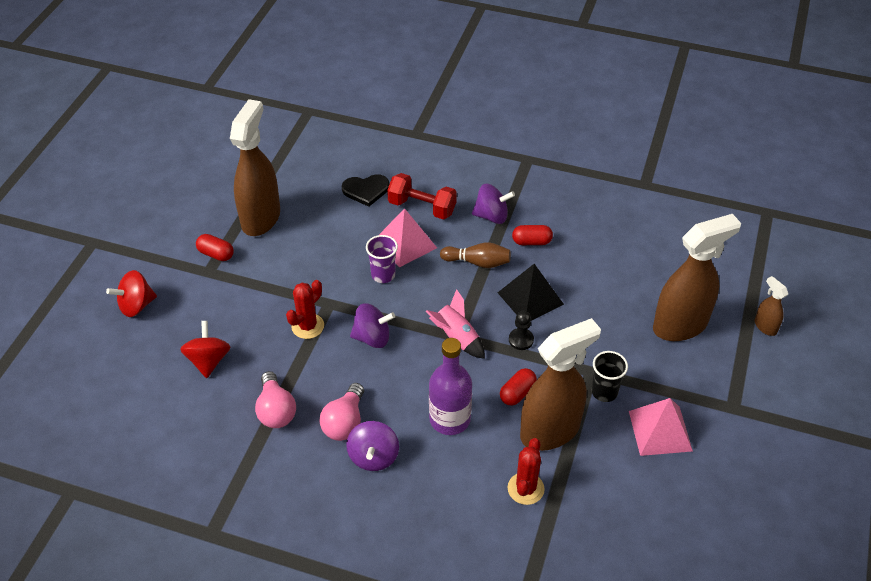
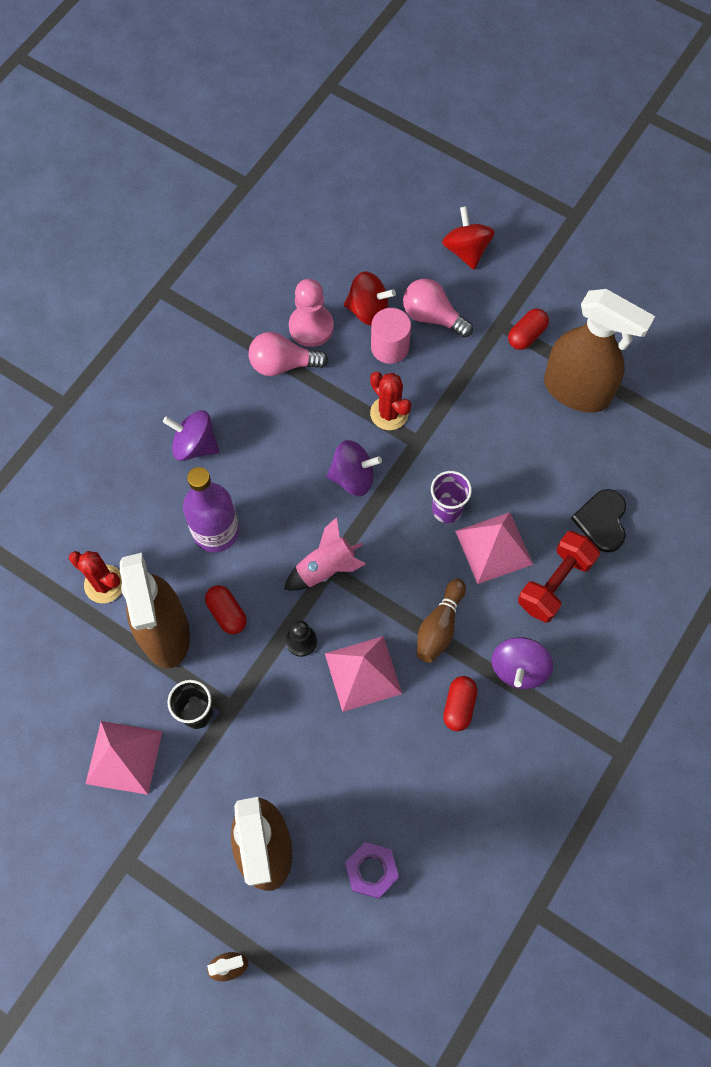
camera: 105 degrees right, 20 degrees up
(233, 398) = (311, 327): none -> pink pawn
(243, 338) = (390, 347): none -> pink cylinder
(345, 422) = (246, 426): pink light bulb -> pink light bulb (432, 316)
(372, 337) = (353, 477): purple spinning top -> purple spinning top turned 105 degrees counterclockwise
(530, 298) = (363, 673): black pyramid -> pink pyramid
(663, 266) = (371, 870): none -> purple nut

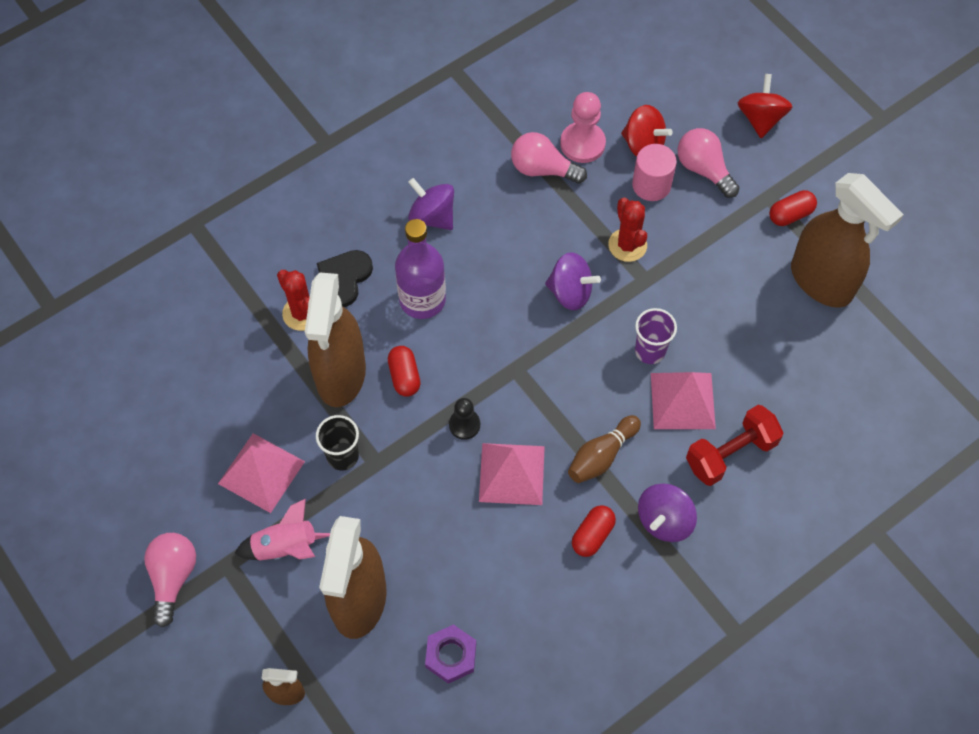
camera: 20 degrees right, 5 degrees down
(77, 893) = (173, 577): none -> pink light bulb
(326, 569) = (513, 367): pink rocket -> pink rocket (286, 547)
(602, 521) = (800, 411): black heart -> black heart (344, 278)

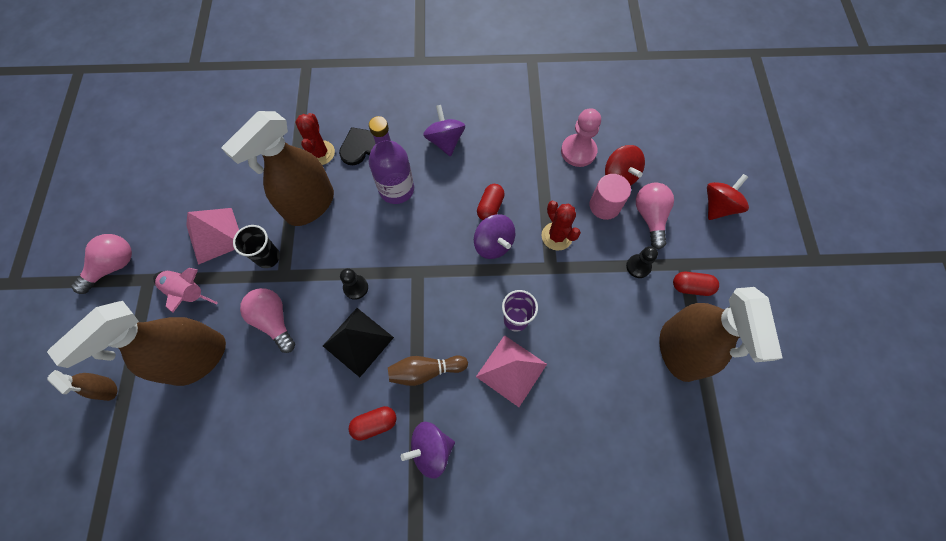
camera: 35 degrees right, 5 degrees up
(404, 376) = (346, 231): red capsule -> red capsule (490, 207)
(451, 655) = (218, 440): purple nut -> none
(512, 473) = (358, 341): pink pyramid -> black pyramid
(543, 169) = (539, 152): pink light bulb -> pink light bulb (274, 320)
(627, 245) = (557, 236): red cactus -> red cactus turned 45 degrees counterclockwise
(728, 226) = (638, 266): none -> black pawn
(730, 453) = (515, 433): red dumbbell -> none

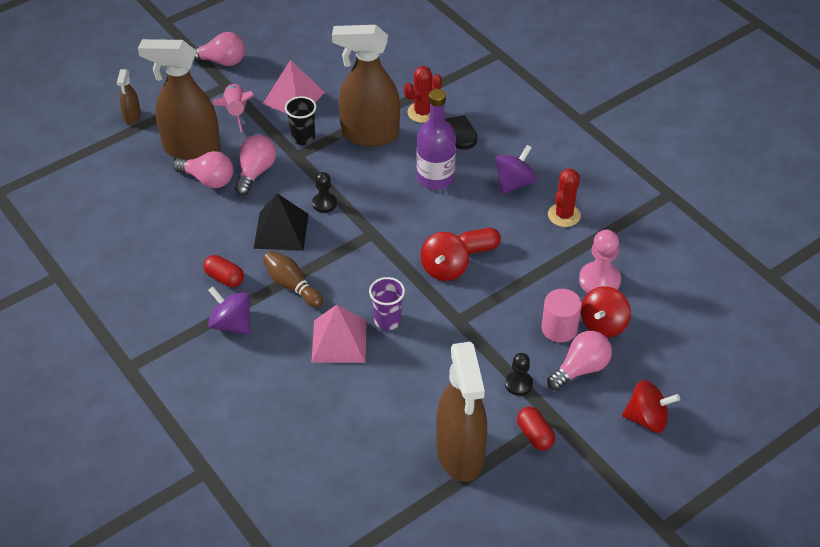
camera: 55 degrees right, 20 degrees down
(247, 367) = (208, 180): none -> pink light bulb
(493, 244) = (444, 269): purple spinning top -> red spinning top
(557, 236) = (493, 309): red cactus -> red cactus (564, 215)
(679, 351) = (460, 454): brown spray bottle -> brown spray bottle turned 60 degrees counterclockwise

